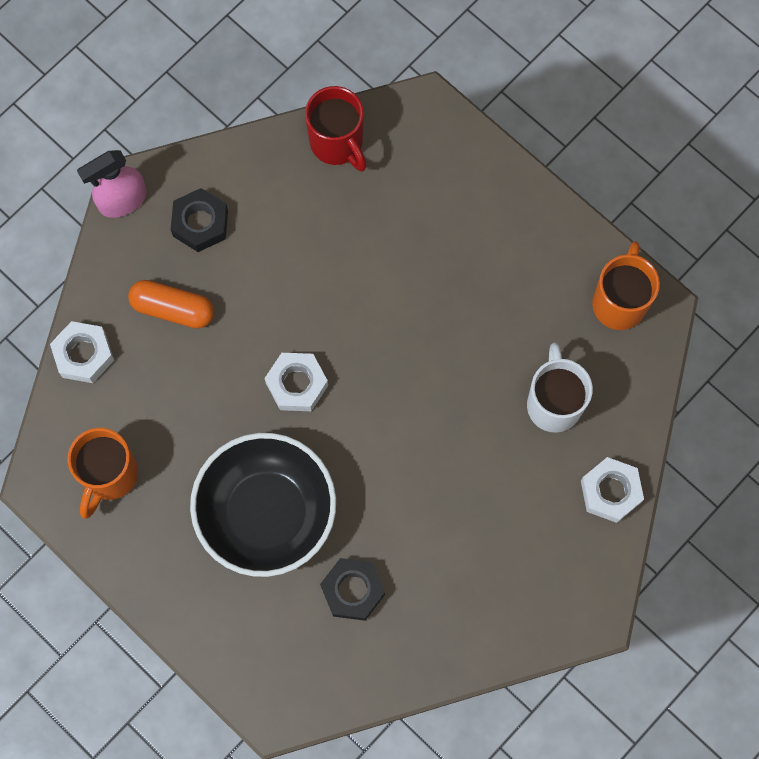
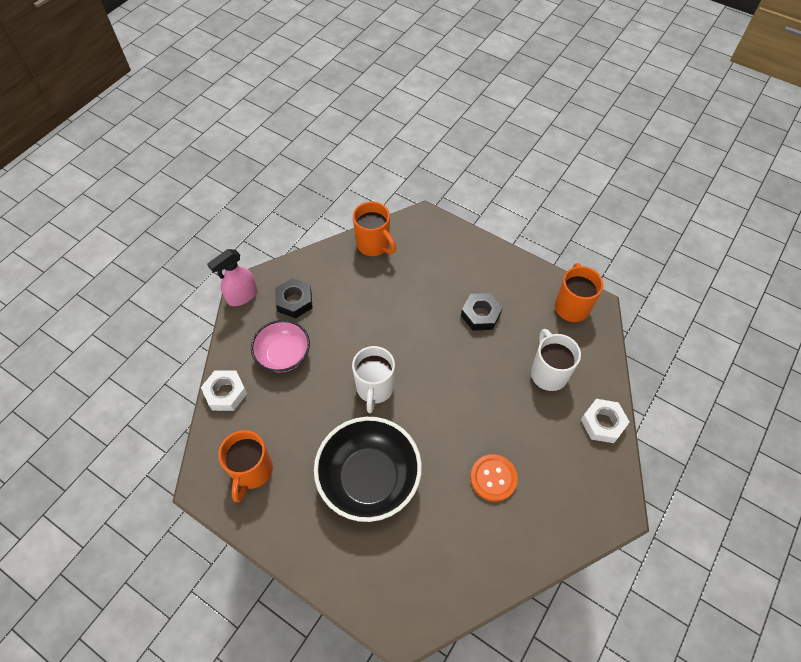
camera: 10 degrees left, 15 degrees down
(173, 309) = (283, 355): orange capsule -> pink bowl
(297, 384) = (375, 389): white nut -> white mug
(337, 143) = (374, 245): red mug -> orange mug
(353, 590) = (442, 523): black nut -> black nut (480, 315)
(436, 542) = (493, 478): none -> orange button

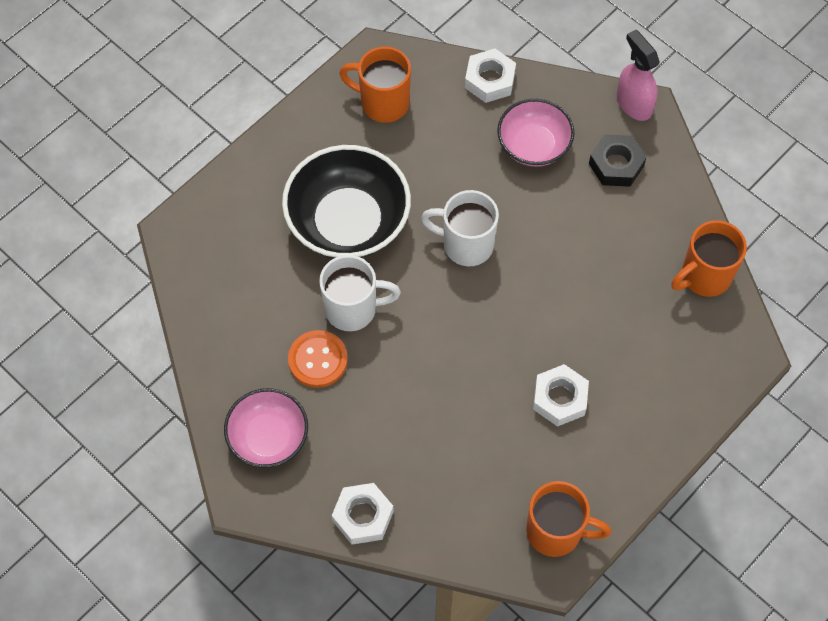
camera: 100 degrees right, 5 degrees up
(480, 315) = (559, 398): black nut -> white nut
(548, 373) = (450, 466): white mug -> white mug (353, 309)
(566, 502) = (268, 438): none -> pink bowl

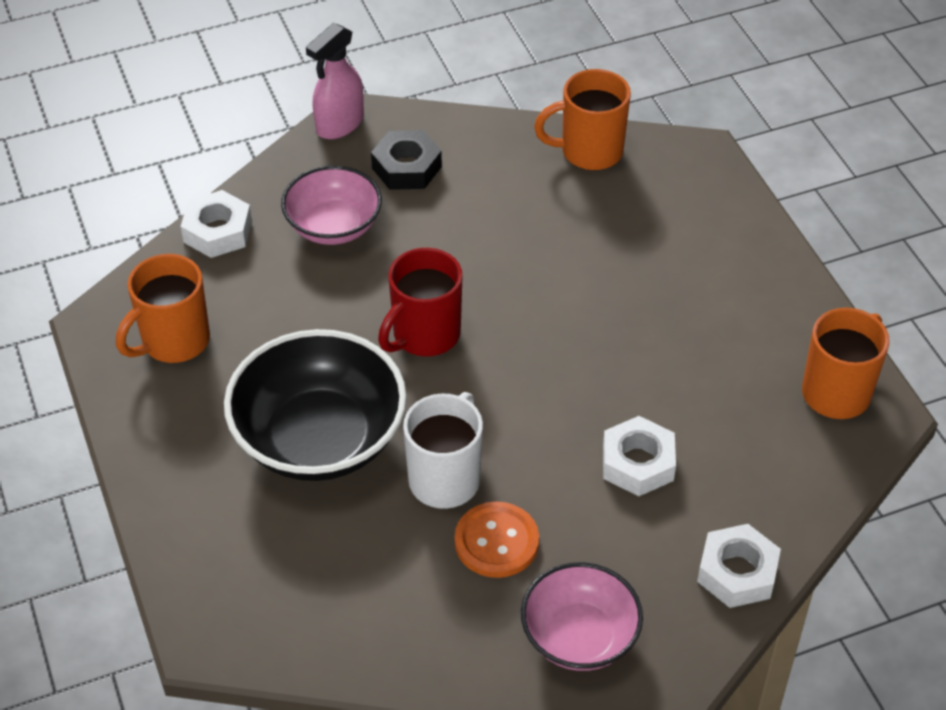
camera: 65 degrees left, 15 degrees down
(466, 244) = (424, 335): white mug -> red mug
(559, 398) = (673, 326): white nut -> white nut (637, 463)
(633, 103) = (339, 124): pink spray bottle -> pink spray bottle turned 45 degrees counterclockwise
(704, 276) = (589, 152): orange mug -> orange mug turned 90 degrees clockwise

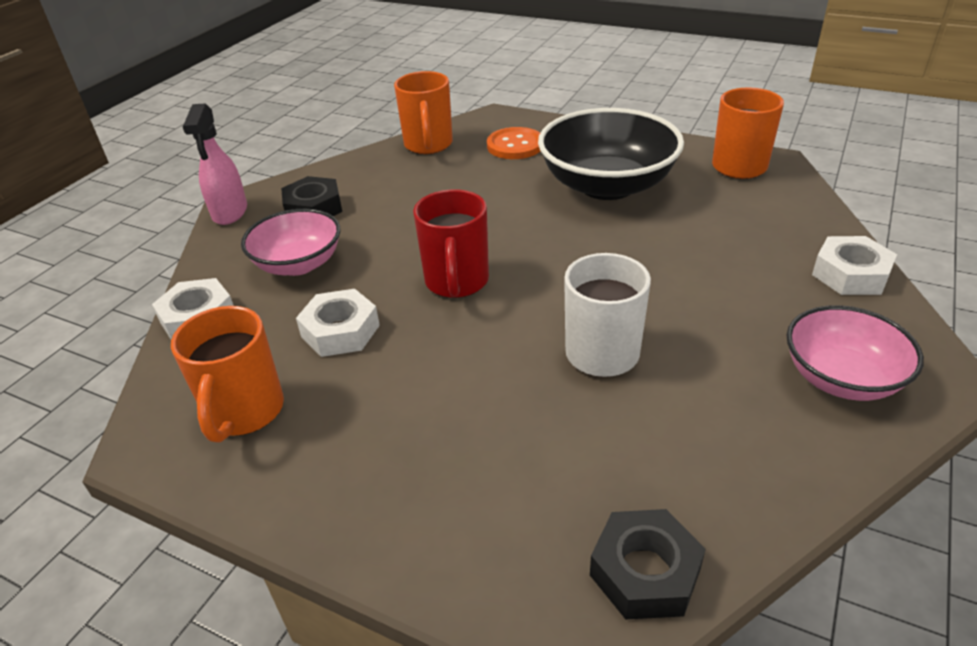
camera: 40 degrees left, 10 degrees down
(275, 635) = (645, 572): none -> black nut
(319, 438) = (468, 393): black bowl -> black bowl (607, 185)
(496, 542) = (695, 363): orange button -> orange button (515, 145)
(589, 152) = (428, 145): orange mug -> orange mug turned 45 degrees counterclockwise
(637, 463) = (701, 260): white nut -> white nut (340, 331)

